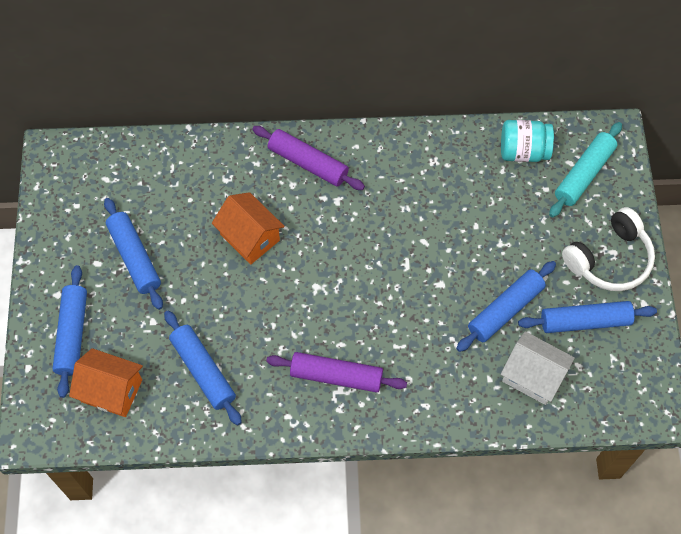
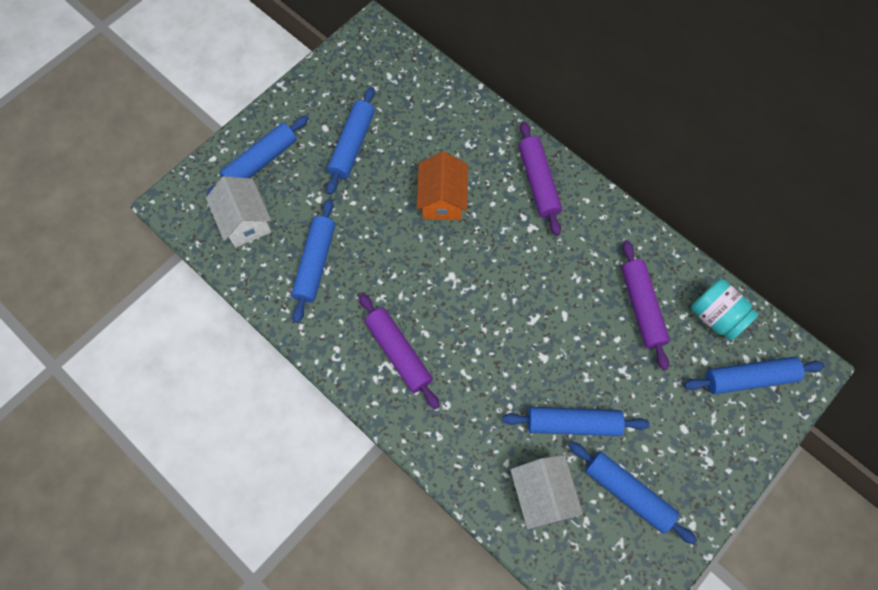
camera: 45 degrees right, 5 degrees up
(111, 391) = (245, 221): orange house -> white house
(469, 189) = (641, 307): none -> purple rolling pin
(584, 174) = (749, 378): turquoise rolling pin -> blue rolling pin
(609, 259) = (700, 464): white headphones -> none

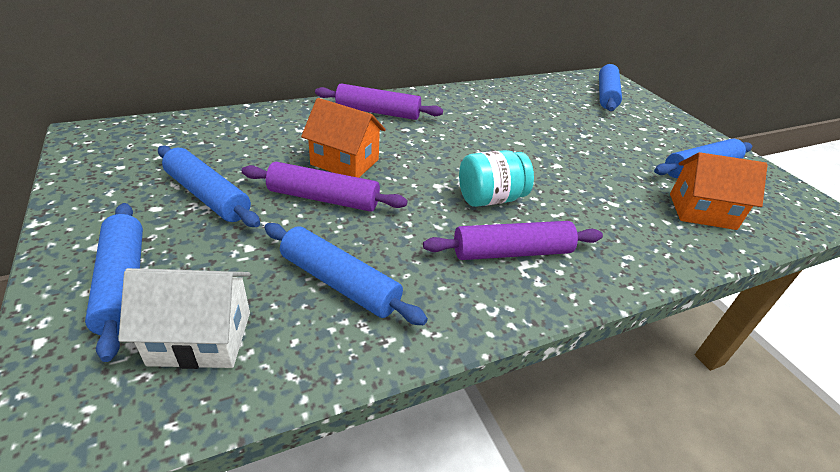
camera: 70 degrees left, 30 degrees down
(541, 494) = (702, 211): white house -> orange house
(573, 423) = (629, 172): blue rolling pin -> none
(641, 307) = (529, 110): purple rolling pin -> purple rolling pin (323, 198)
(716, 316) = (552, 89): turquoise jar -> turquoise jar (490, 198)

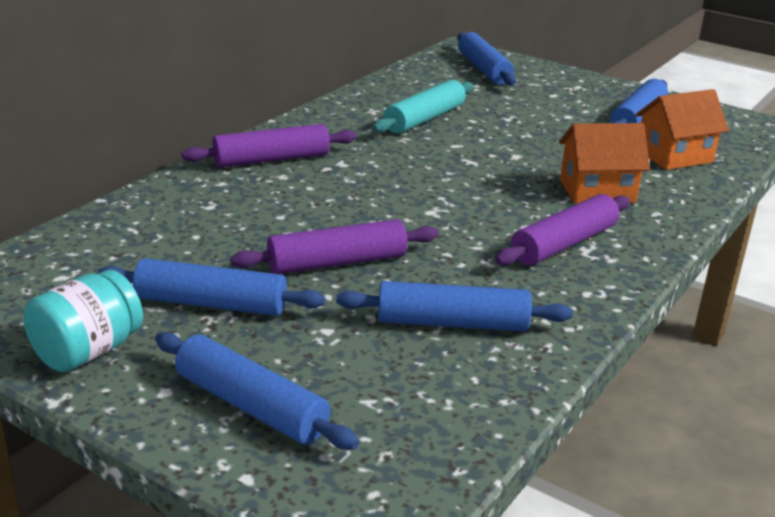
camera: 30 degrees left, 10 degrees down
(201, 338) = (392, 410): white house -> none
(345, 162) = (309, 222): orange house -> orange house (597, 191)
(490, 198) = (493, 206): turquoise jar -> turquoise jar (87, 351)
(518, 116) = (424, 119): none -> turquoise rolling pin

